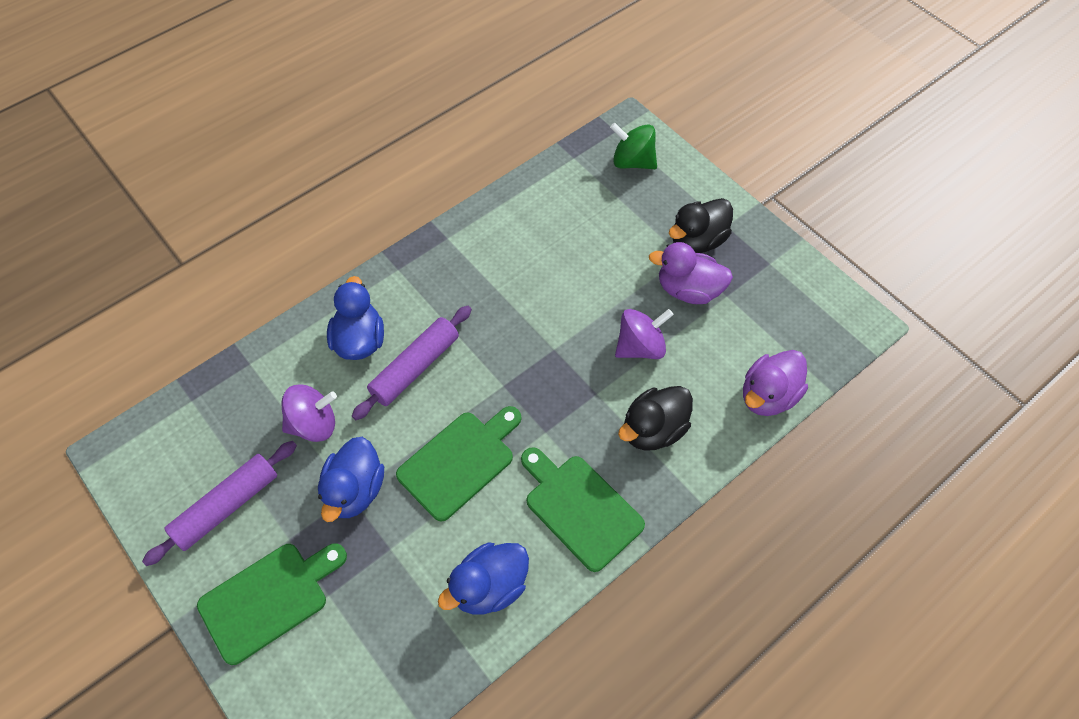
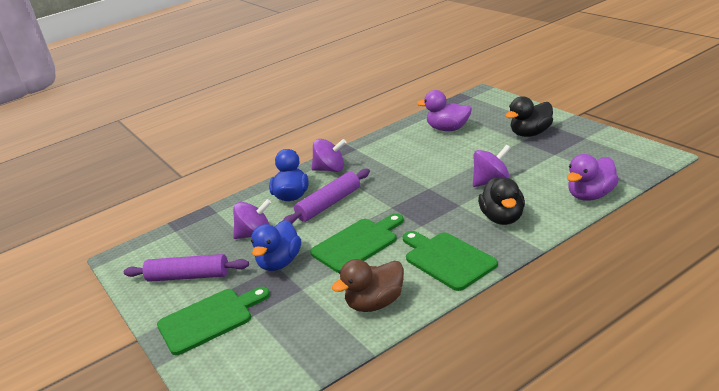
camera: 10 degrees right, 30 degrees down
(227, 506) = (188, 276): purple rolling pin -> purple rolling pin turned 45 degrees clockwise
(412, 283) = (330, 169): none -> purple spinning top
(489, 587) = (375, 303): blue duck -> brown duck
(632, 162) = (483, 107): green spinning top -> none
(653, 430) = (503, 218): black duck -> black duck turned 60 degrees counterclockwise
(688, 290) = (526, 154): purple duck -> purple duck (448, 129)

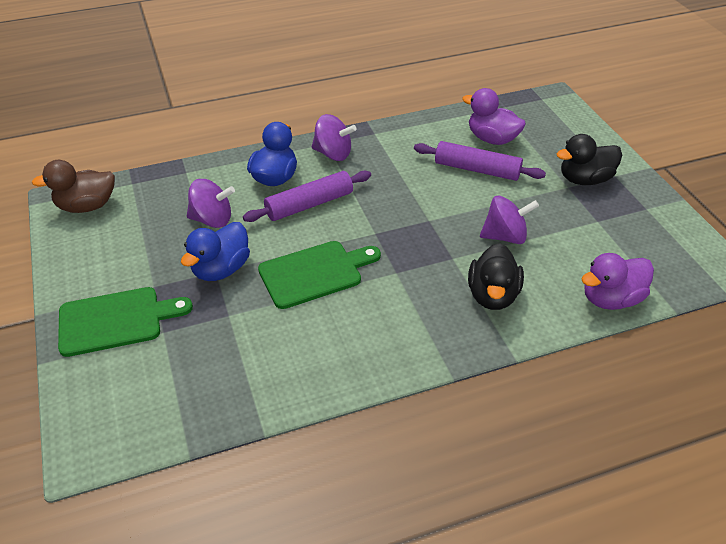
camera: 10 degrees right, 15 degrees up
(188, 276) = (119, 253): purple rolling pin -> purple rolling pin (477, 170)
(375, 303) = (297, 365): brown duck -> brown duck (87, 206)
(447, 259) = (402, 332): green cutting board -> none

